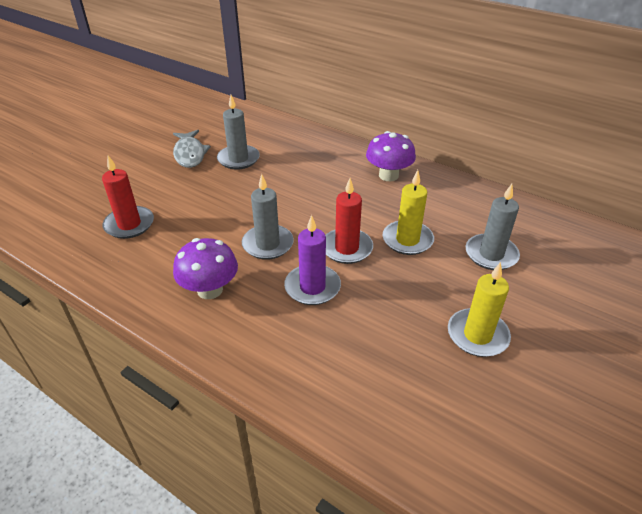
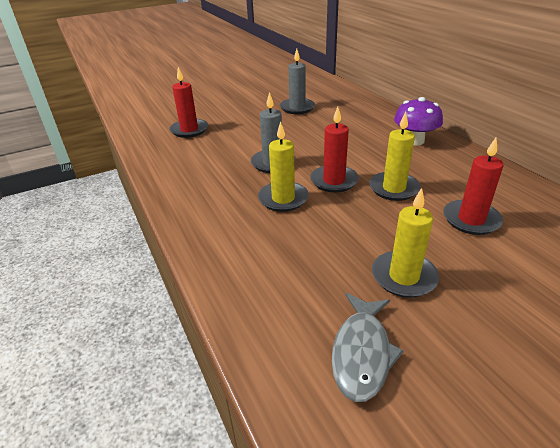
camera: 30 degrees right, 5 degrees down
(190, 154) = (265, 99): grey fish -> grey fish (362, 353)
(210, 290) = (207, 180): purple mushroom -> none
(312, 287) = (283, 199): purple candle -> yellow candle
(491, 254) = (471, 219): grey candle -> red candle

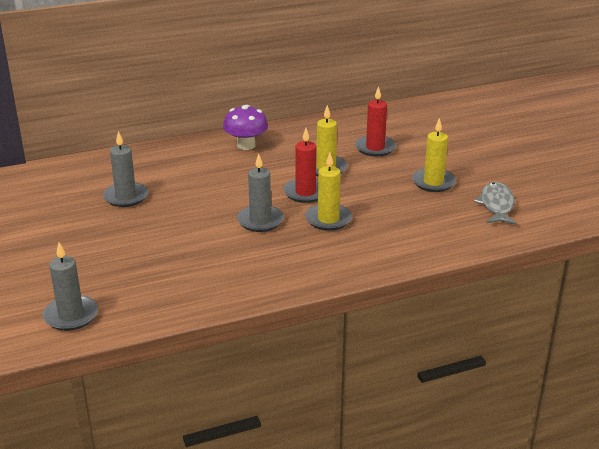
camera: 85 degrees left, 5 degrees down
(146, 115) = (71, 315): none -> grey candle
(189, 130) = (147, 275): red candle -> none
(362, 353) = (496, 205): grey fish -> grey fish turned 105 degrees counterclockwise

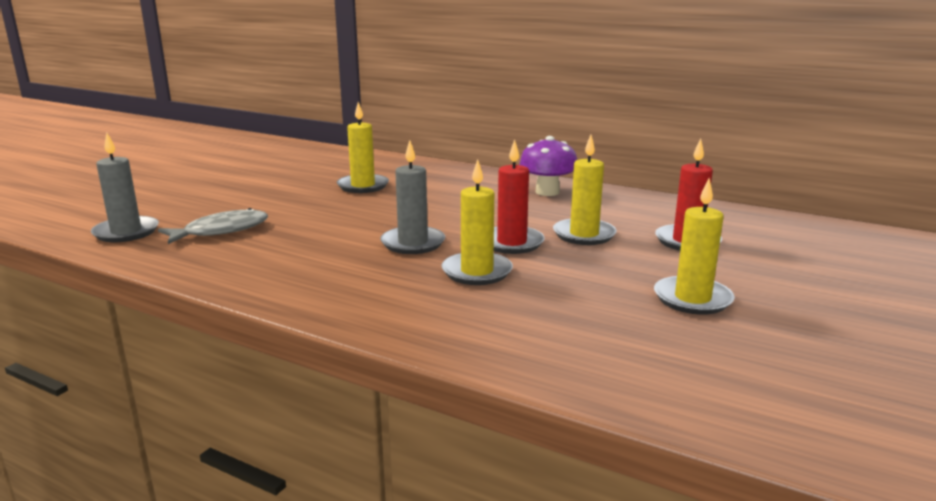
camera: 50 degrees right, 10 degrees down
(126, 197) = (363, 186): grey candle -> yellow candle
(496, 205) = (739, 365): grey fish -> grey fish (221, 231)

